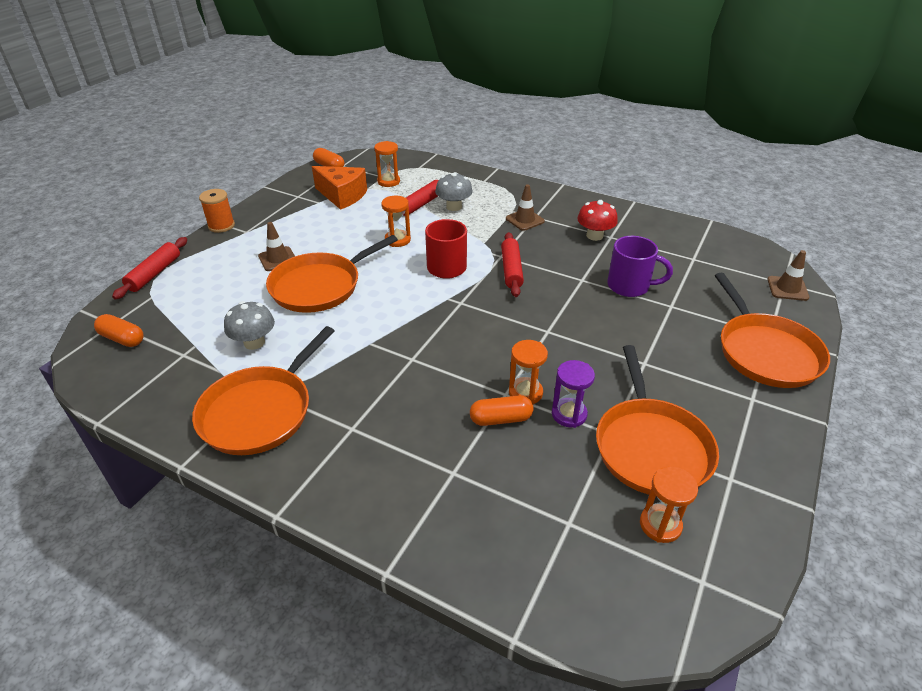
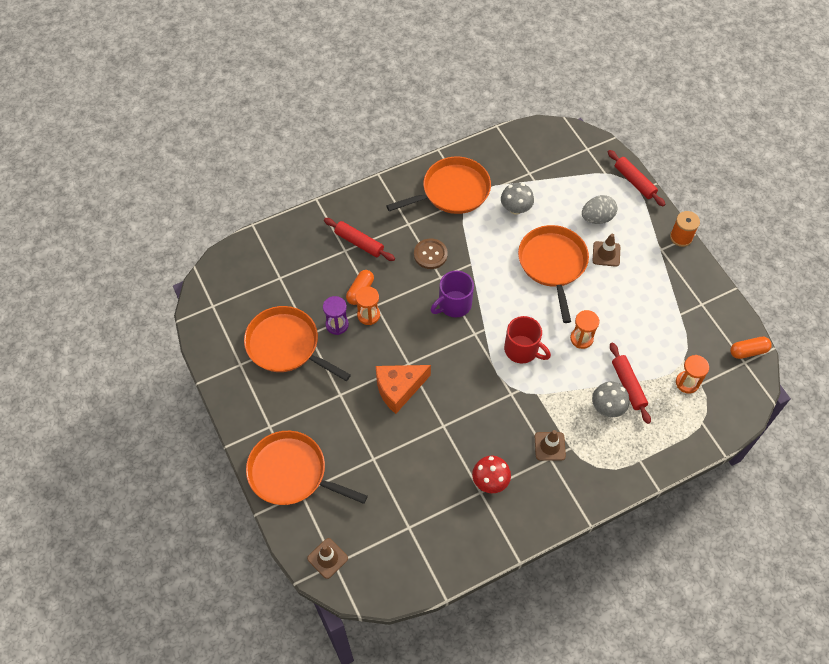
camera: 125 degrees right, 20 degrees up
(122, 339) = (566, 150): orange capsule -> none
(229, 280) = (597, 218): none -> grey egg
(260, 411) = (452, 191): orange pan -> orange pan turned 90 degrees clockwise
(342, 196) = (681, 335): orange cheese -> orange cheese (399, 389)
(386, 382) = (430, 254): none -> brown button
(511, 270) = (488, 388): red rolling pin -> red rolling pin (359, 243)
(629, 286) = (412, 451): purple mug -> purple mug (454, 304)
(660, 525) = (247, 312): orange hourglass -> none

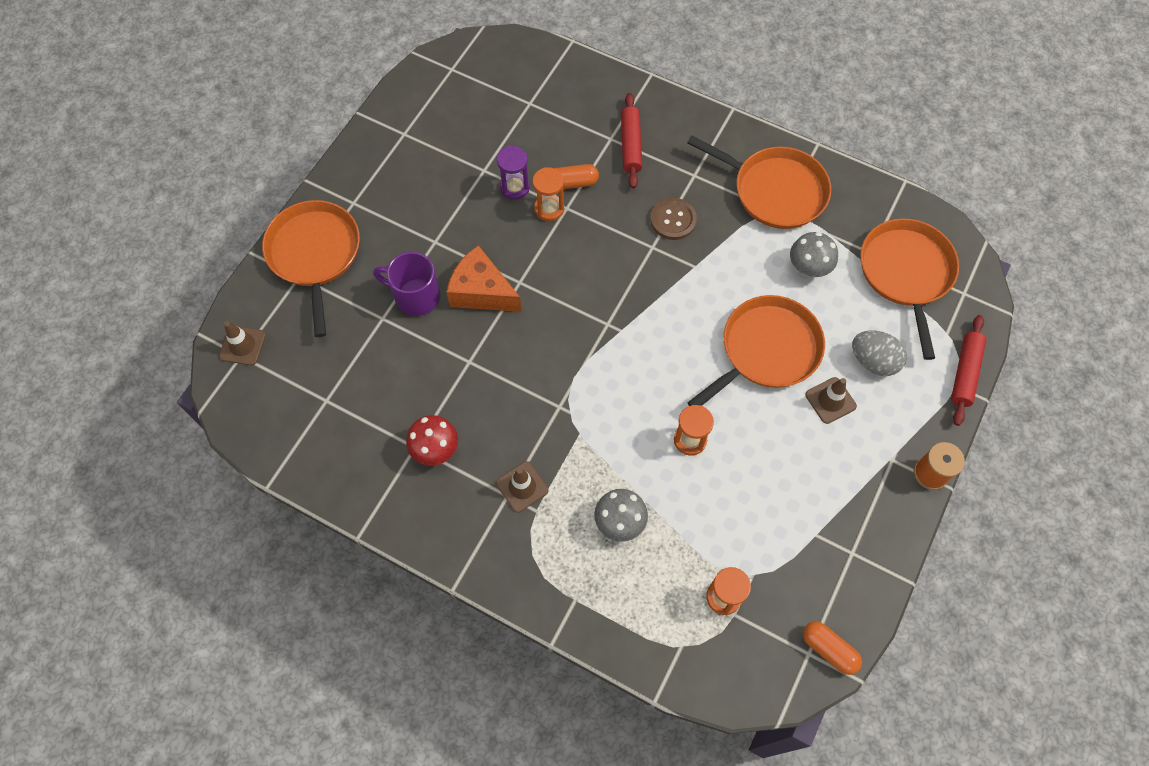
camera: 55 degrees right, 5 degrees up
(286, 345) = (455, 159): orange pan -> orange pan (906, 273)
(454, 304) = (628, 281): purple mug -> purple mug (415, 296)
(522, 350) = (625, 385): red mug -> none
(628, 385) = (667, 529): red rolling pin -> none

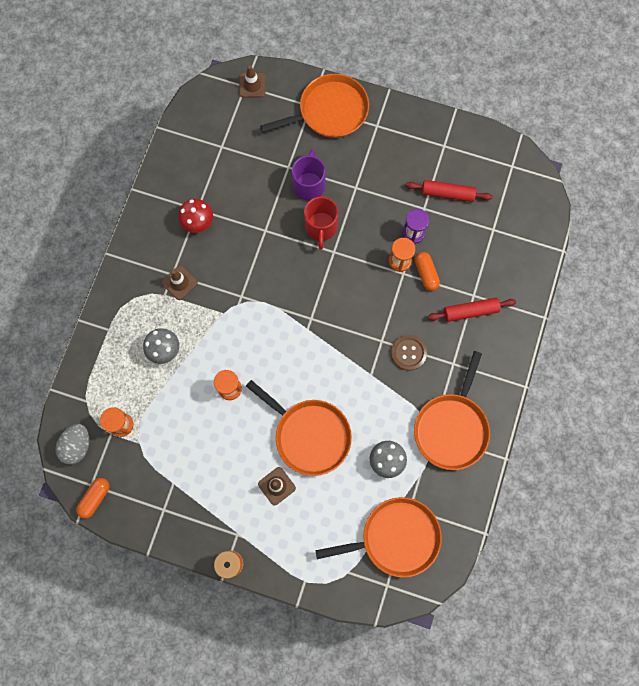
camera: 80 degrees right, 10 degrees up
(481, 292) = (321, 227): orange cheese -> red mug
(873, 361) = (314, 516): grey egg -> grey egg (77, 446)
(965, 373) = (316, 587): red rolling pin -> red rolling pin (447, 193)

